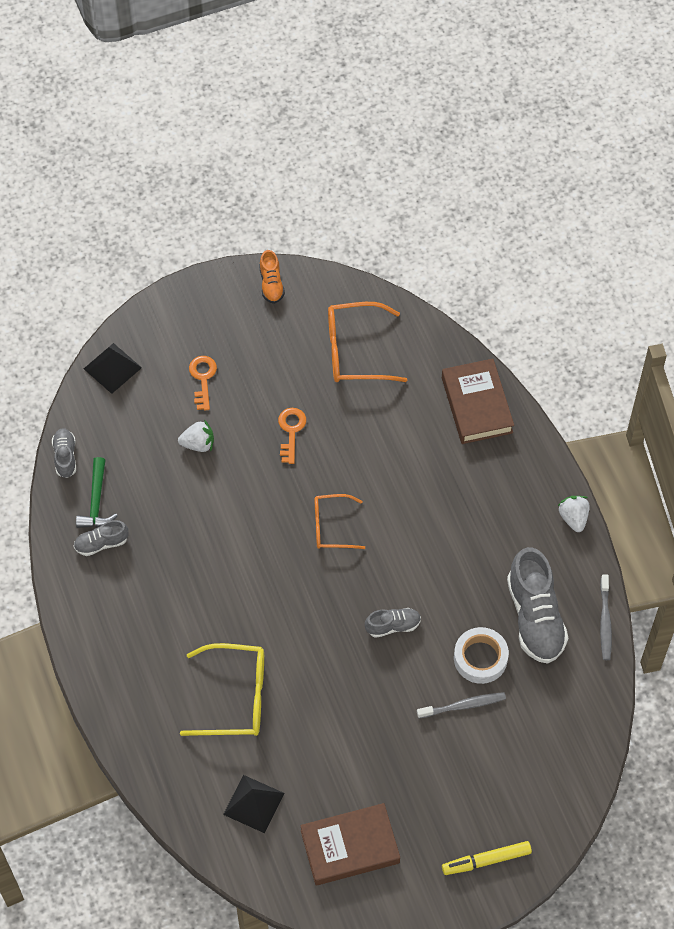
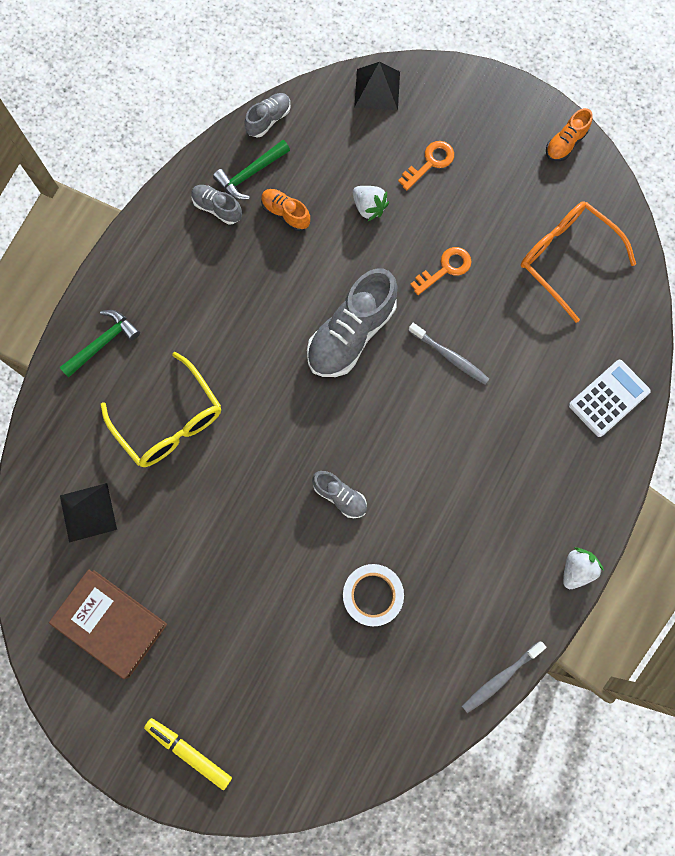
camera: 50 degrees right, 15 degrees up
(133, 699) = (103, 343): none -> green hammer
(150, 501) = (285, 213): none -> orange shoe
(331, 526) = (387, 372): orange glasses -> none
(463, 705) = (316, 616): grey toothbrush -> grey toothbrush (450, 356)
(476, 405) = (608, 398): brown book -> white calculator
(535, 617) = (451, 611): grey shoe -> grey shoe (351, 334)

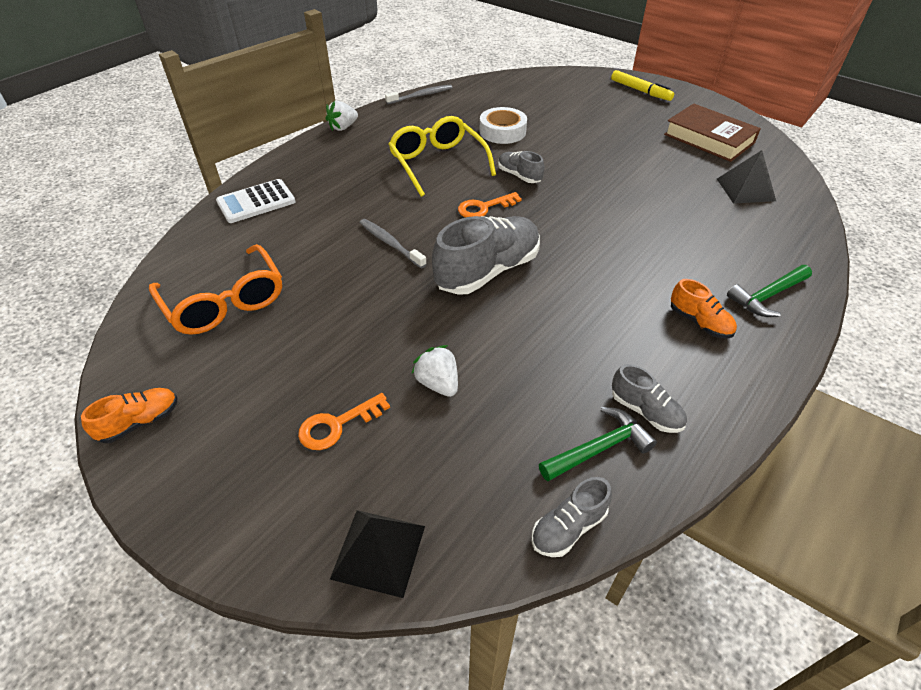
camera: 170 degrees left, 30 degrees down
(170, 421) = (679, 233): yellow glasses -> yellow glasses (437, 163)
(285, 213) = (550, 392): orange shoe -> orange shoe (699, 322)
(445, 269) = (365, 310): orange key -> orange key (484, 207)

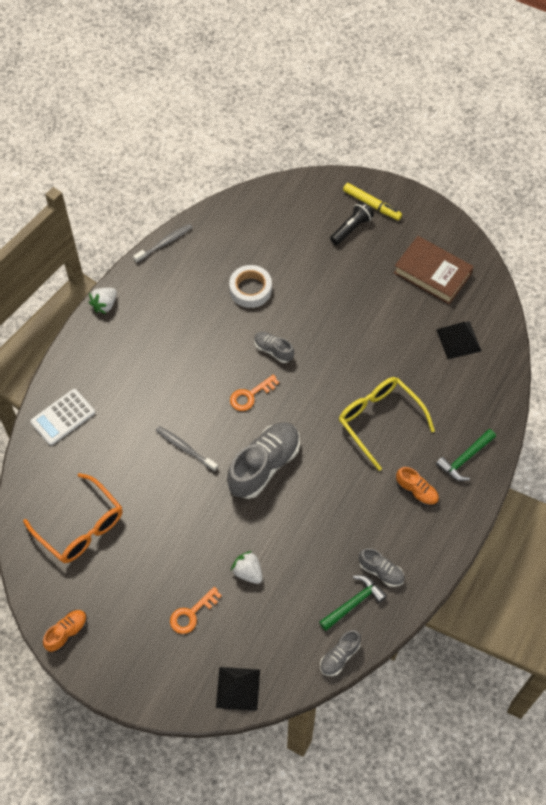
camera: 10 degrees left, 15 degrees up
(437, 163) = (201, 344): yellow glasses -> yellow glasses (379, 420)
(618, 103) = (351, 228): none -> black flashlight

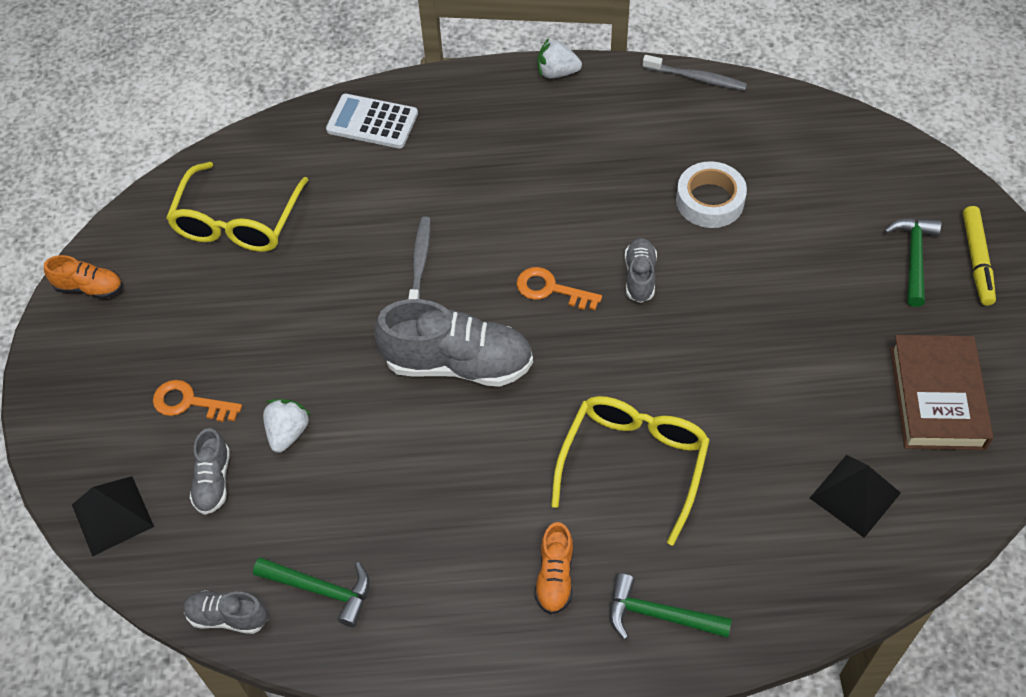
camera: 60 degrees right, 5 degrees down
(81, 527) = (237, 222): orange glasses -> yellow glasses
(351, 228) = (914, 258): black flashlight -> green hammer
(381, 571) = (393, 599): grey shoe -> grey shoe (213, 481)

